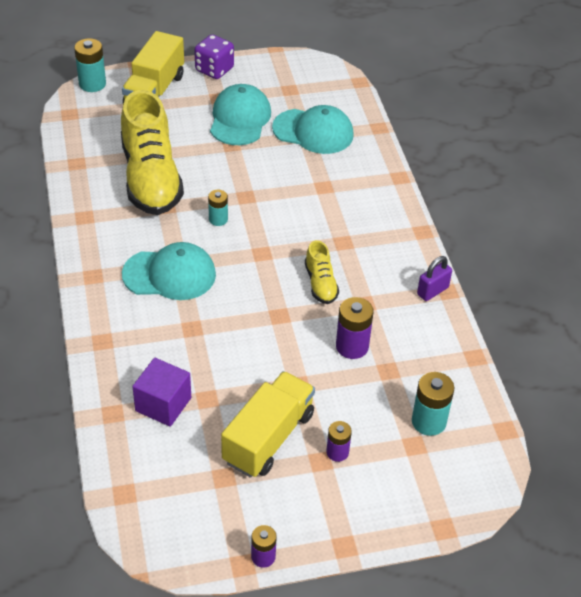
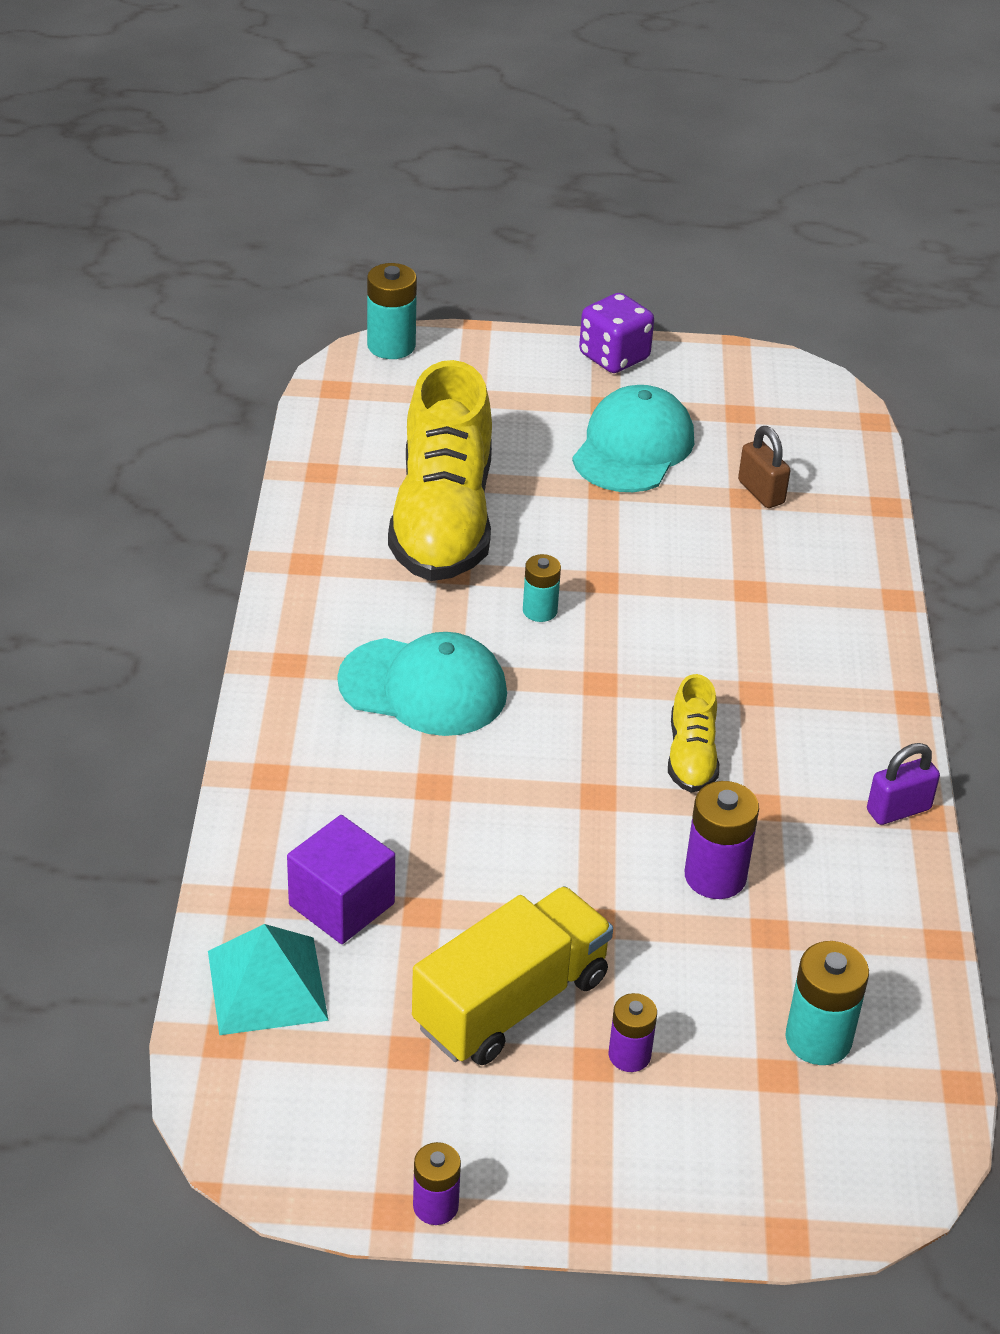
camera: 15 degrees right, 5 degrees down
(137, 458) = (267, 985): none -> turquoise pyramid
(154, 91) = (496, 375): yellow truck -> none
(313, 132) = (761, 492): turquoise cap -> brown padlock

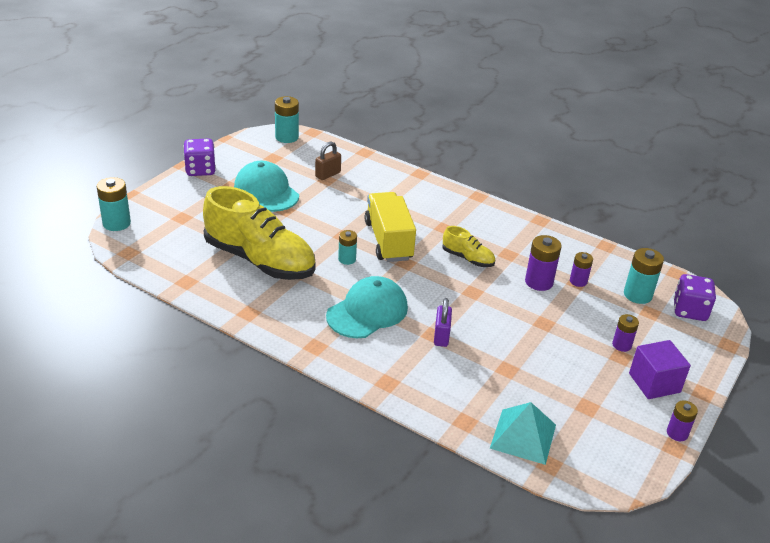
camera: 60 degrees left, 5 degrees down
(341, 904) = (487, 392): purple cube -> purple cube (654, 383)
(511, 1002) = (575, 365): yellow truck -> yellow truck (388, 241)
(761, 492) = (328, 174): brown padlock -> brown padlock turned 45 degrees counterclockwise
(774, 933) = (578, 281): none -> purple battery
(820, 400) = (287, 137): none -> turquoise battery
(844, 1140) = (689, 311): none -> purple dice
(898, 810) = (533, 225): purple padlock -> purple padlock (441, 336)

